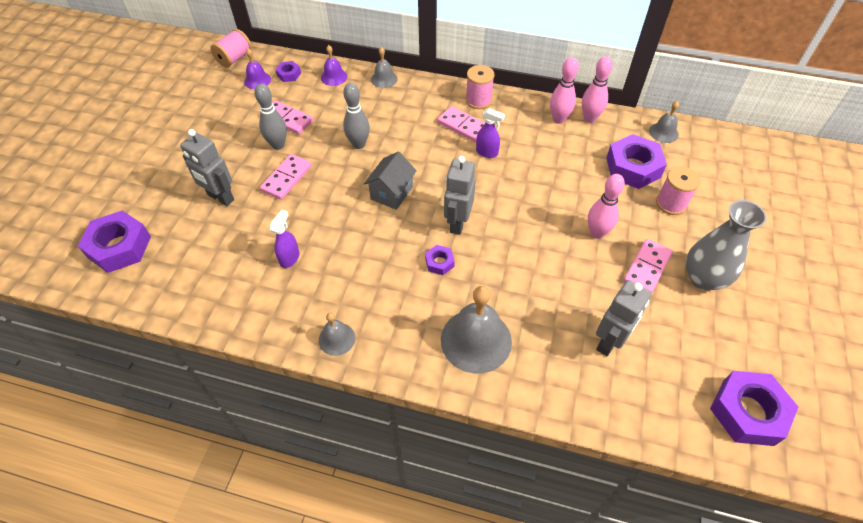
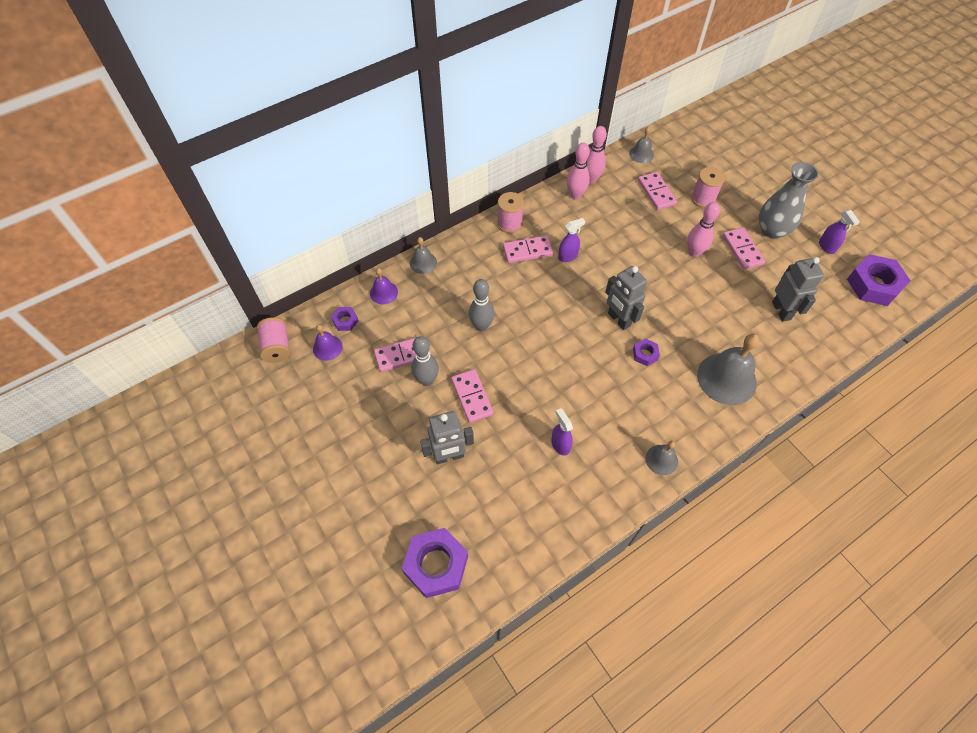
camera: 50 degrees left, 5 degrees up
(392, 193) = (553, 339): grey house -> none
(633, 167) = (656, 192): purple nut -> pink domino
(744, 338) = (827, 247): none -> purple spray bottle

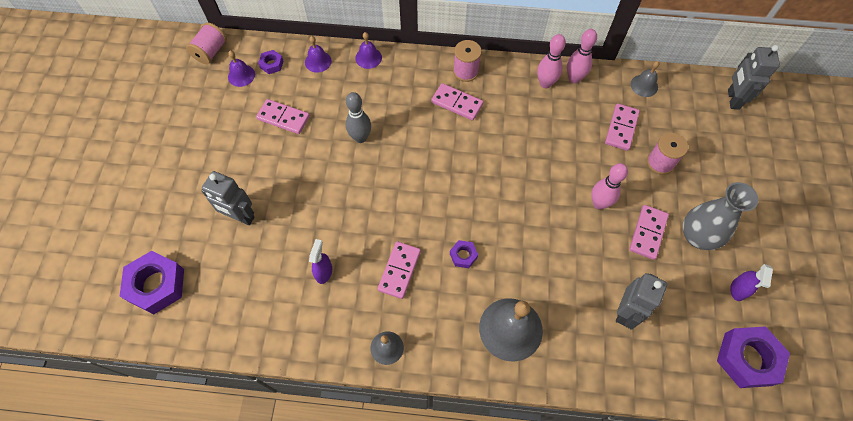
camera: 40 degrees right, 5 degrees up
(423, 262) = (368, 58): grey bell -> purple bell
(427, 380) = (281, 149): grey bowling pin -> none
(472, 397) = (299, 186): pink domino -> pink domino (399, 270)
(568, 256) = (485, 130): purple spray bottle -> none
(618, 319) = (472, 211): grey robot -> grey robot (733, 99)

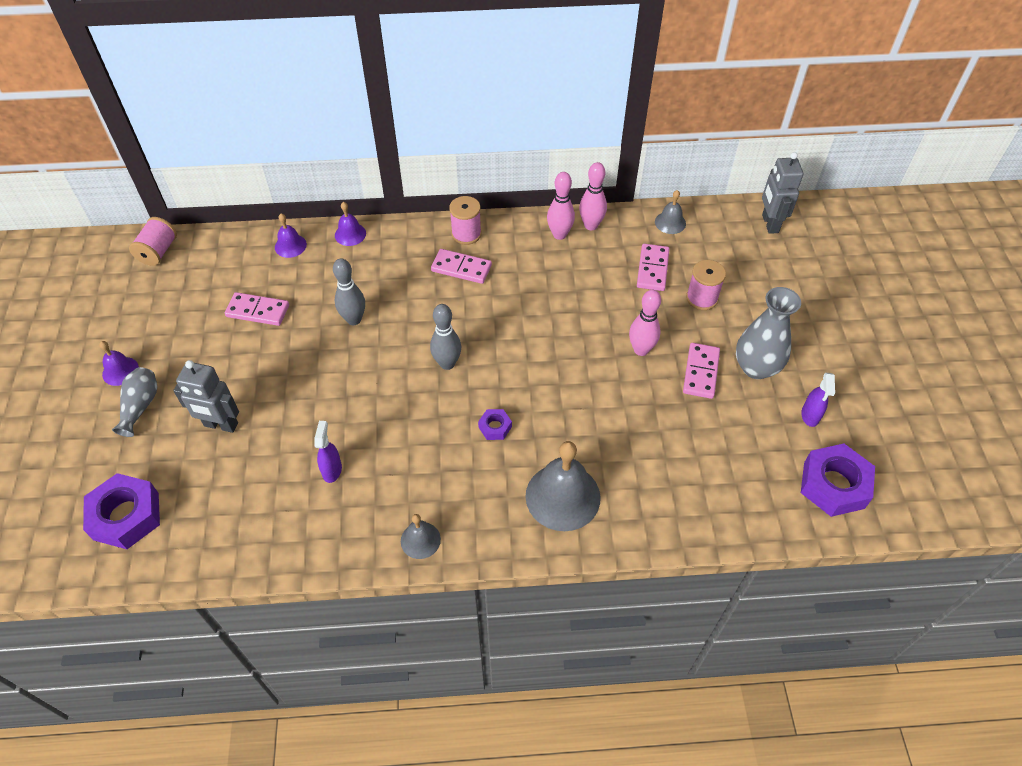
camera: 10 degrees left, 10 degrees down
(179, 190) = (140, 406): none -> grey vase
(241, 75) = (199, 272): purple bell -> purple bell (120, 371)
(271, 64) = (235, 256): purple nut -> none
(399, 270) = (422, 454): pink domino -> none
(432, 190) = (447, 363): none -> grey bowling pin
(625, 312) = (690, 458): grey robot -> none

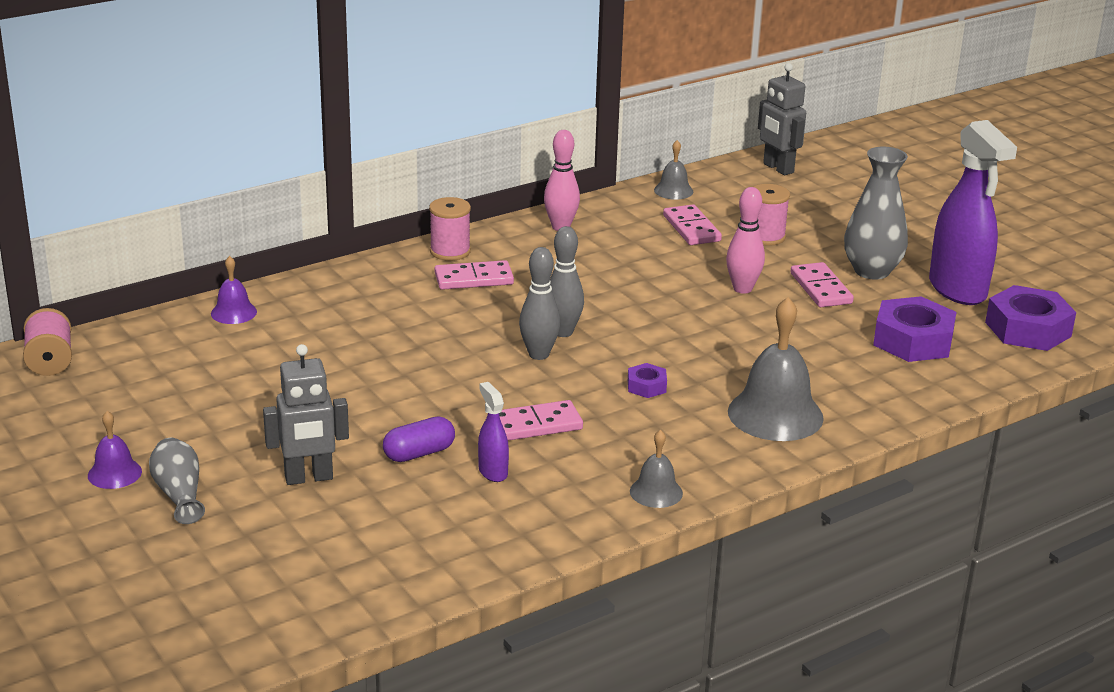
camera: 30 degrees left, 25 degrees down
(126, 516) = (266, 587): purple nut -> purple nut (913, 340)
(258, 311) = (251, 375): pink domino -> pink domino (536, 425)
(301, 431) = (419, 453): none -> purple capsule
(350, 234) = (303, 285): purple bell -> none
(354, 319) = (386, 350): grey bowling pin -> grey bowling pin (563, 332)
(591, 225) = (589, 212): pink bowling pin -> none
(810, 416) = (958, 290): purple spray bottle -> purple spray bottle, size x2.23

